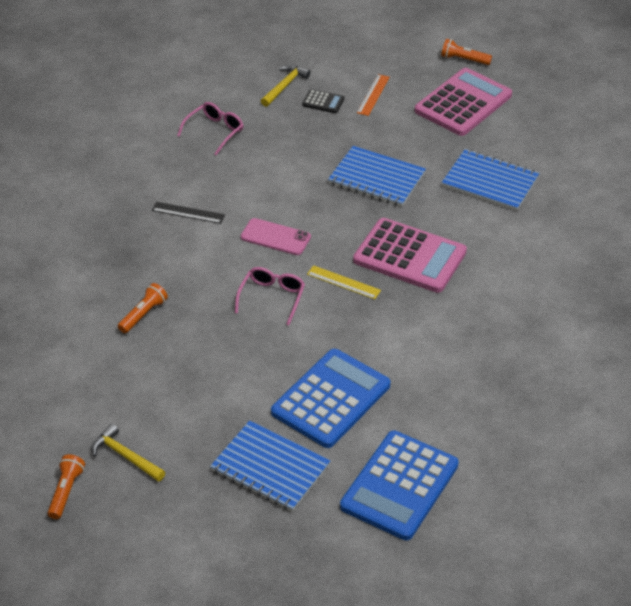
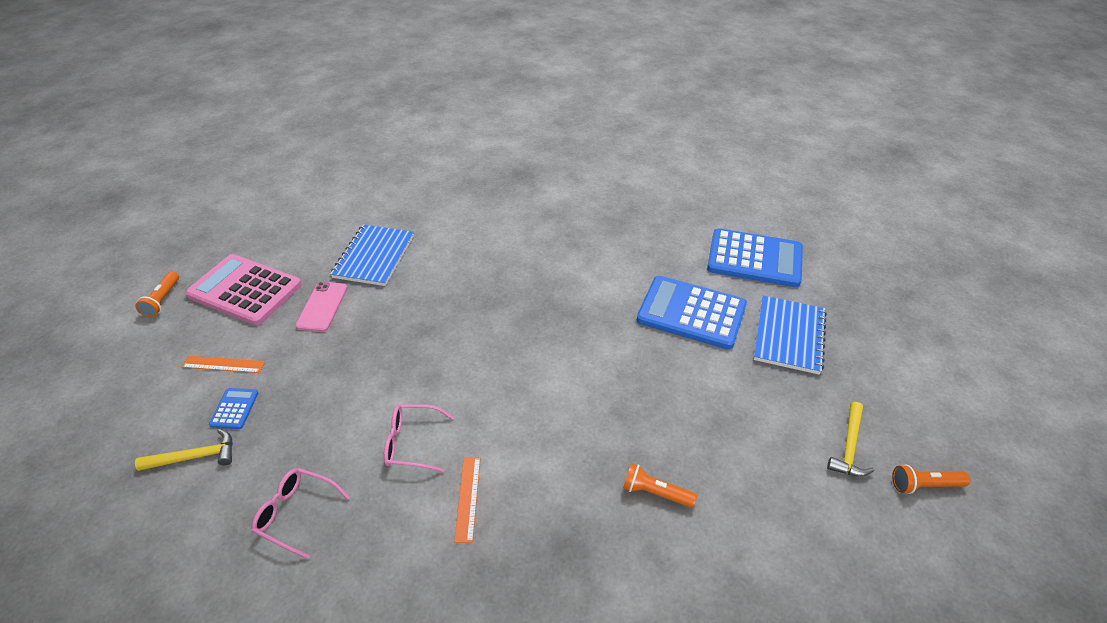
camera: 105 degrees left, 0 degrees up
(188, 213) = (468, 498): black ruler -> orange ruler
(272, 297) = (583, 382): pink glasses -> pink glasses (411, 443)
(275, 237) = (491, 400): pink phone -> pink phone (322, 306)
(285, 86) = (195, 457): yellow hammer -> yellow hammer turned 150 degrees clockwise
(323, 102) = (234, 409): black calculator -> blue calculator
(343, 282) = (542, 332): yellow ruler -> none
(377, 178) = (378, 335): blue notebook -> none
(410, 256) = (492, 293): pink calculator -> none

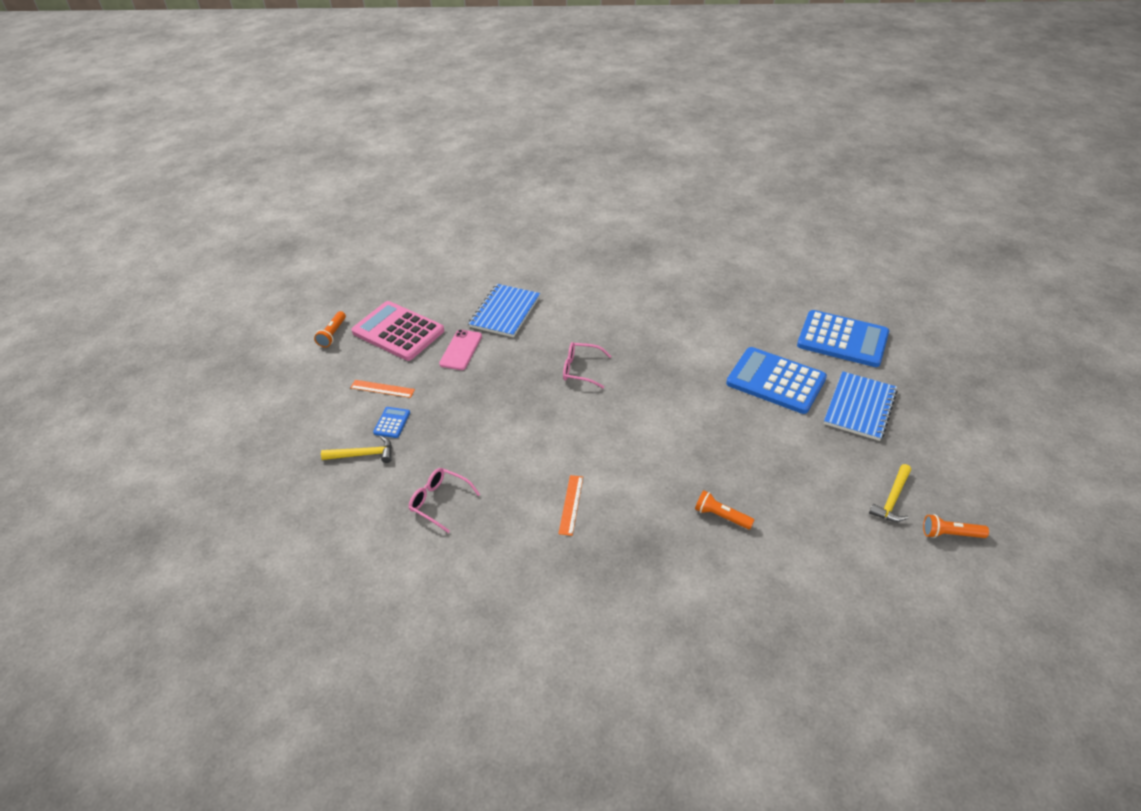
camera: 10 degrees right, 0 degrees up
(411, 443) = (529, 461): pink glasses -> pink glasses (580, 369)

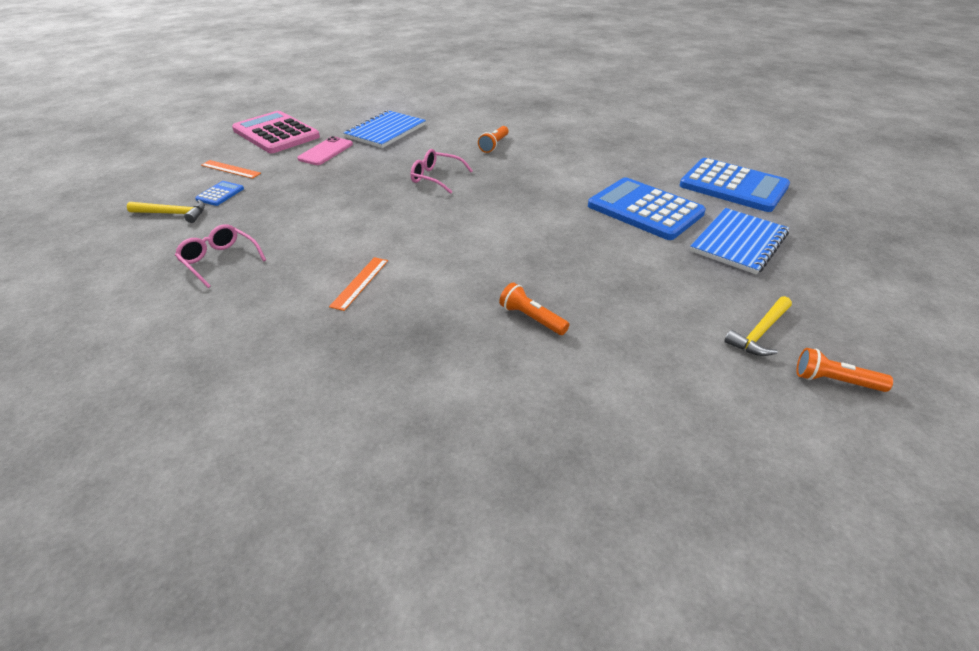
camera: 10 degrees right, 5 degrees down
(332, 334) = (215, 129): orange flashlight -> orange flashlight (494, 145)

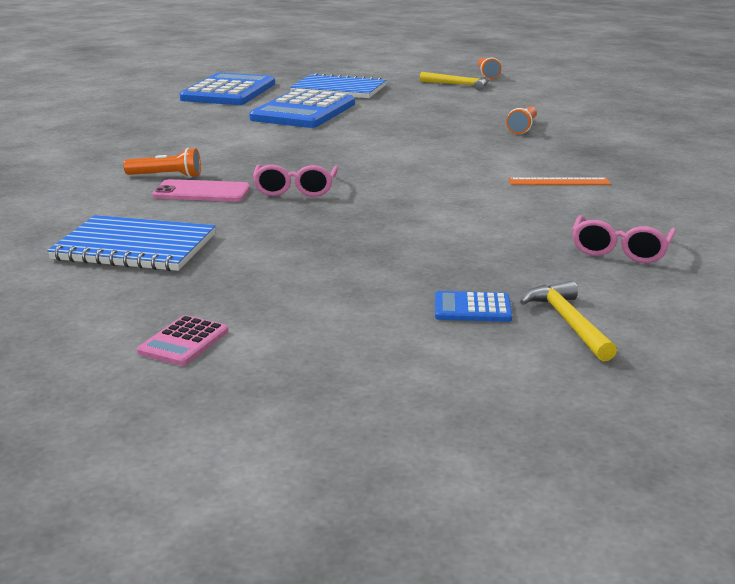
camera: 110 degrees left, 15 degrees down
(230, 169) = (380, 331): orange ruler -> none
(276, 133) = (184, 342): pink calculator -> pink calculator, size x0.42
(326, 151) = (250, 272): pink phone -> pink phone (202, 192)

